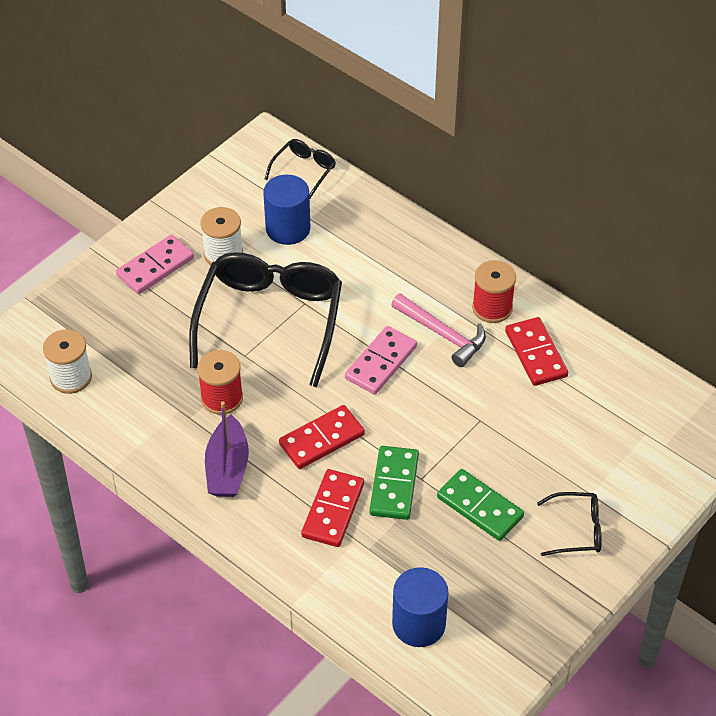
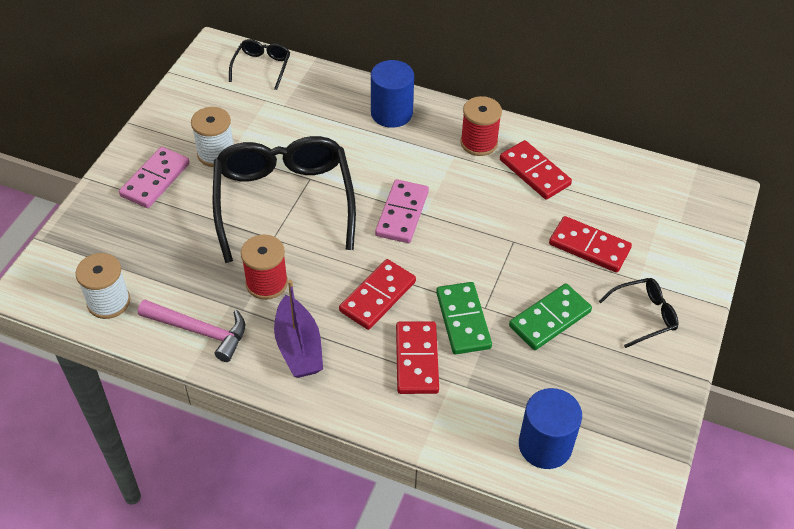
camera: 20 degrees left, 0 degrees up
(288, 228) = (267, 118): blue cylinder -> blue cylinder (391, 113)
(443, 334) = (446, 176): pink hammer -> pink hammer (200, 331)
(480, 507) = (549, 319): green domino -> green domino turned 60 degrees counterclockwise
(555, 446) = (589, 247): none -> red domino

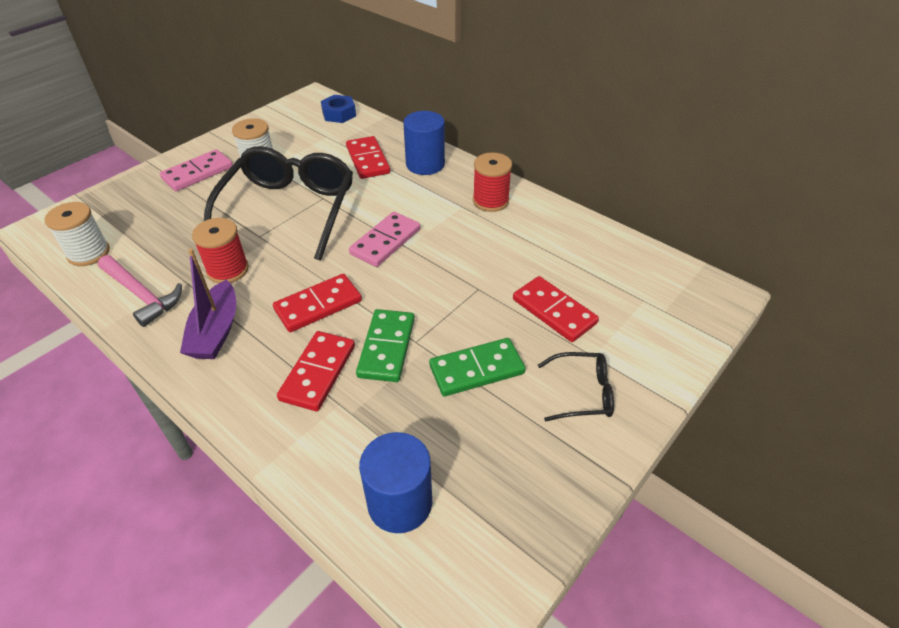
camera: 20 degrees right, 5 degrees down
(262, 67) = (339, 114): black glasses -> blue nut
(534, 172) = (531, 235): red domino -> red domino (367, 160)

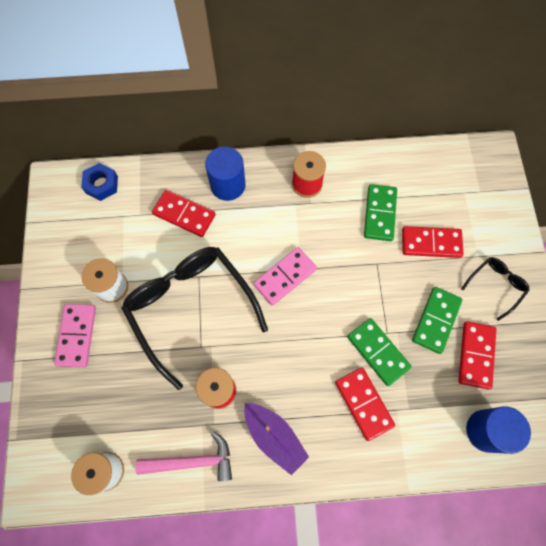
camera: 45 degrees left, 25 degrees up
(318, 305) = (307, 361): red domino -> red domino (475, 355)
(385, 241) = (285, 277): pink domino -> pink domino turned 60 degrees clockwise
(530, 259) = (380, 214): none -> green domino

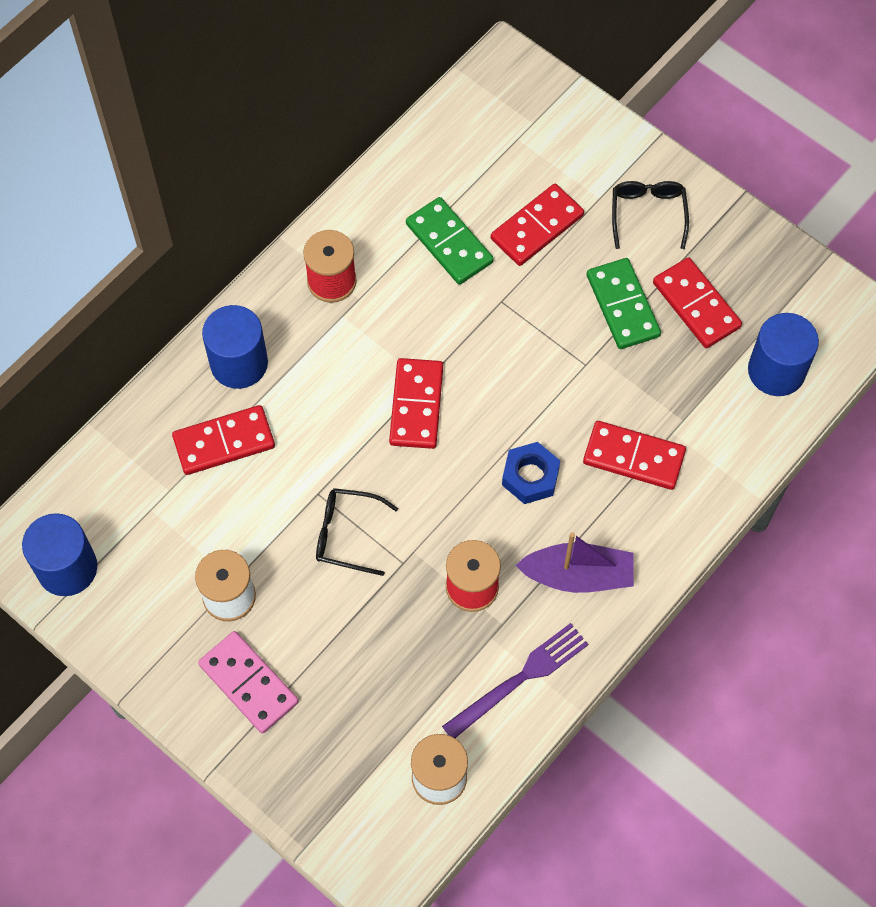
camera: 45 degrees left, 5 degrees down
(64, 209) = (67, 568): none -> blue cylinder
(101, 184) = (80, 498): blue nut -> blue nut (530, 476)
(190, 308) = (347, 534): black glasses -> black glasses, size x0.45
(193, 461) = (520, 679): pink hammer -> purple fork
(285, 277) = (416, 405): pink domino -> red domino
(378, 352) = (596, 392): green domino -> none

